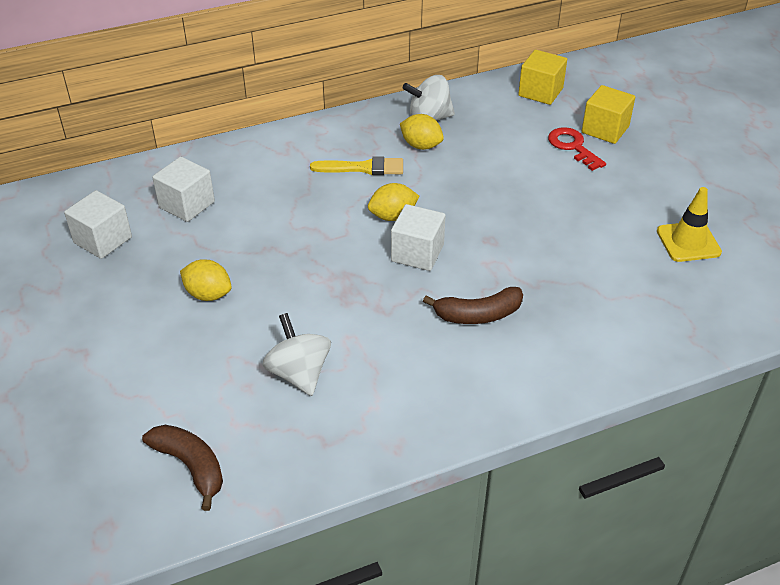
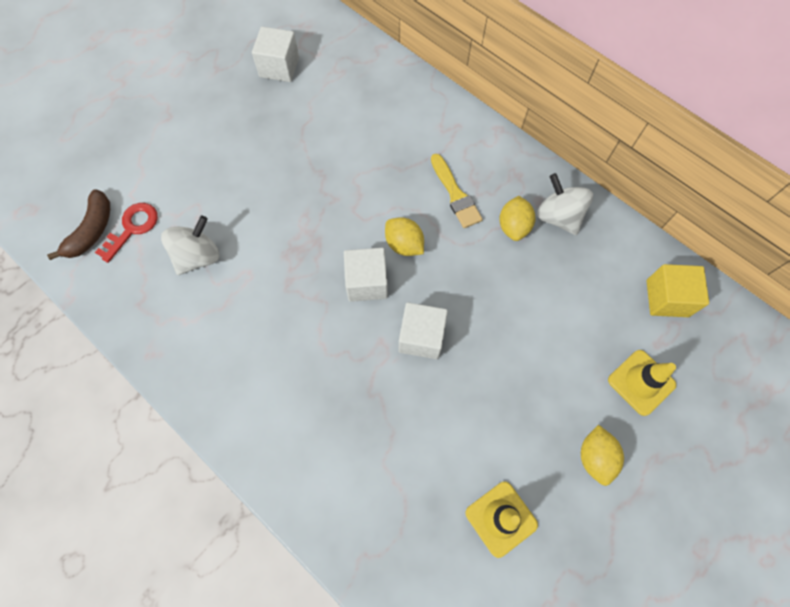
camera: 65 degrees right, 25 degrees up
(187, 204) = (343, 96): white cube -> white cube (421, 337)
(208, 294) = (253, 160): yellow lemon -> yellow lemon (595, 457)
(478, 315) = (313, 359): brown banana -> none
(572, 147) = (592, 360): red key -> red key (132, 228)
(605, 129) = (641, 382): yellow cube -> yellow traffic cone

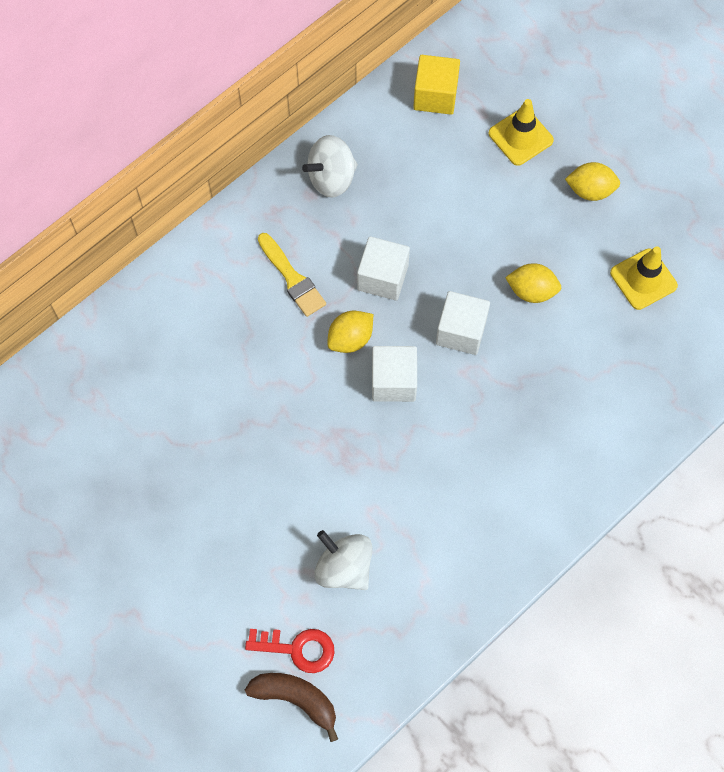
camera: 85 degrees left, 0 degrees up
(132, 228) = (297, 649): red key -> red key turned 150 degrees clockwise
(279, 67) = (74, 470): white cube -> white cube (382, 277)
(455, 195) = (292, 278): yellow brush -> yellow brush turned 75 degrees clockwise
(513, 226) = (339, 224): yellow lemon -> yellow lemon (531, 291)

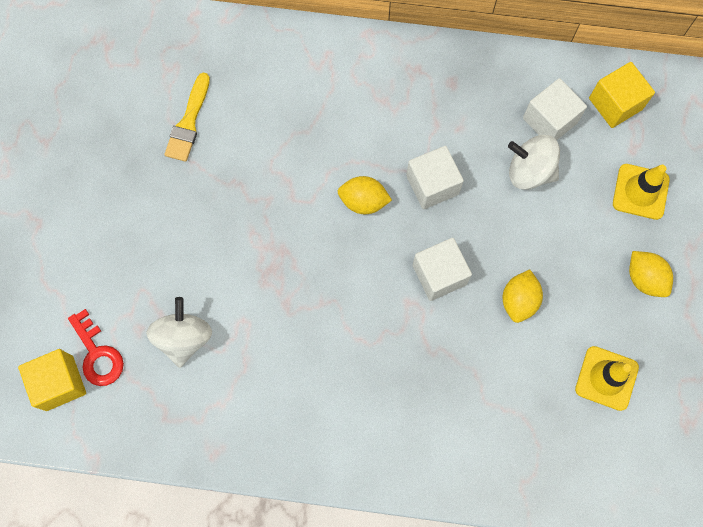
camera: 50 degrees right, 5 degrees up
(292, 278) = (375, 124): yellow brush -> yellow brush (188, 122)
(296, 699) = (59, 383): brown banana -> yellow cube
(331, 178) = (478, 86): white spinning top -> white spinning top (530, 171)
(393, 381) = (356, 258): white cube -> white cube (549, 120)
(531, 291) = (519, 300): yellow lemon -> yellow lemon turned 45 degrees clockwise

